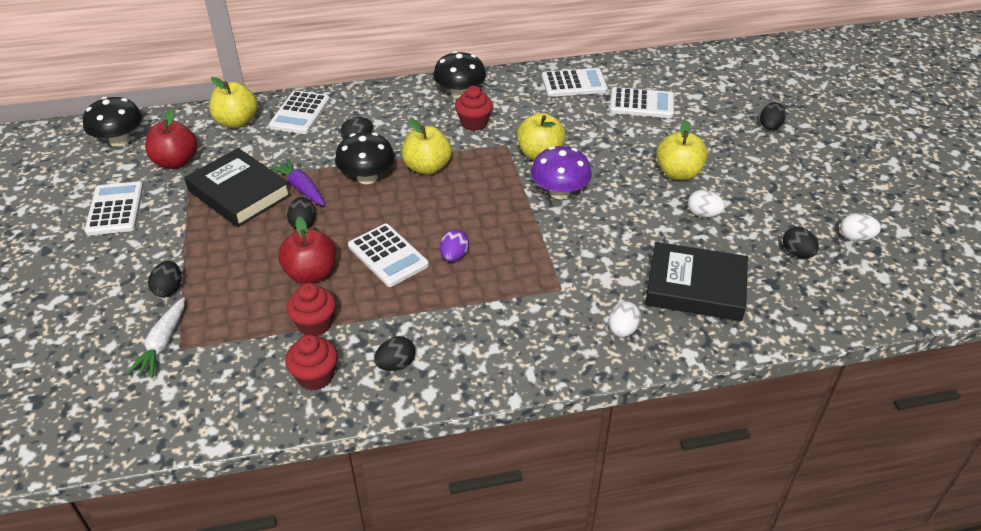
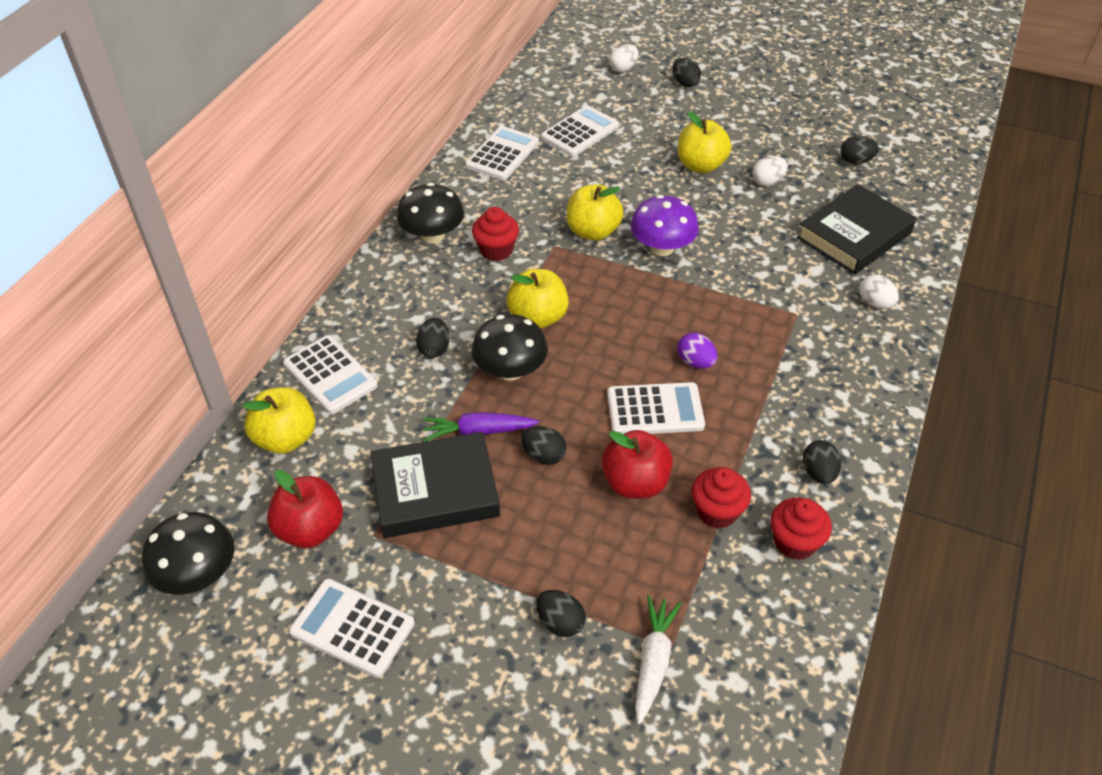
camera: 55 degrees left, 5 degrees up
(162, 344) = (653, 661): white carrot -> white carrot turned 120 degrees counterclockwise
(855, 238) = (861, 123): white egg -> white egg (623, 69)

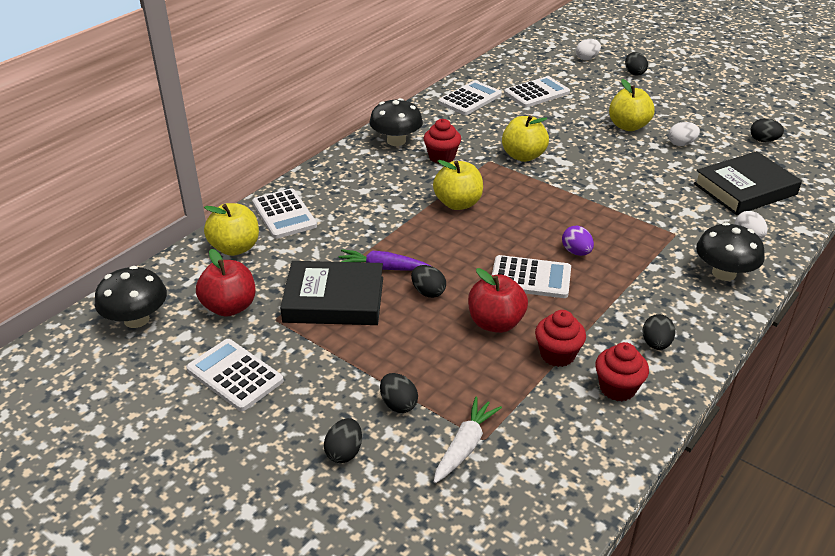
camera: 15 degrees right, 10 degrees down
(434, 349) = (369, 210): black egg -> black egg (344, 452)
(510, 370) = (423, 233): black mushroom -> black mushroom (724, 273)
(662, 247) = (576, 174): purple mushroom -> none

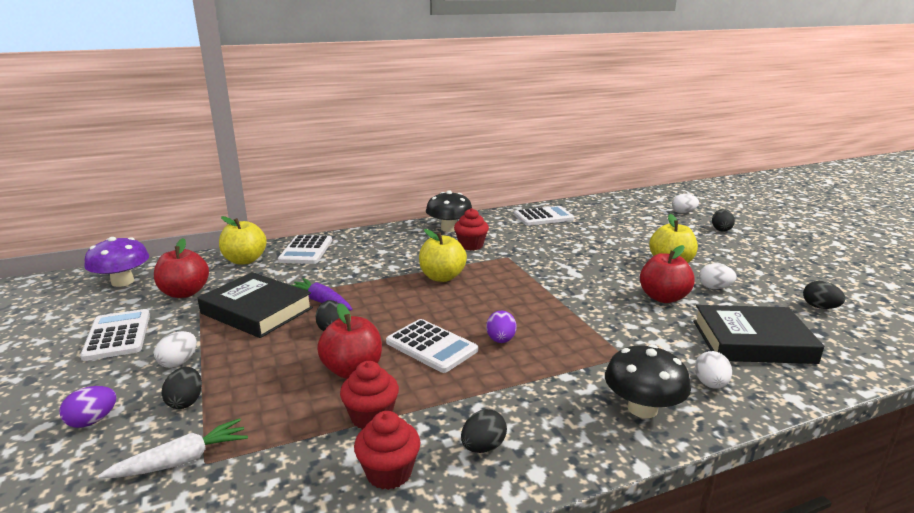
camera: 30 degrees right, 15 degrees down
(136, 319) = (122, 282): black mushroom -> purple mushroom
(338, 375) = (179, 362): none -> white egg
(344, 452) = (92, 421): black egg -> purple egg
(523, 156) = (541, 260): yellow apple -> none
(536, 93) = (607, 224): white calculator -> none
(654, 167) = (663, 298): none -> red apple

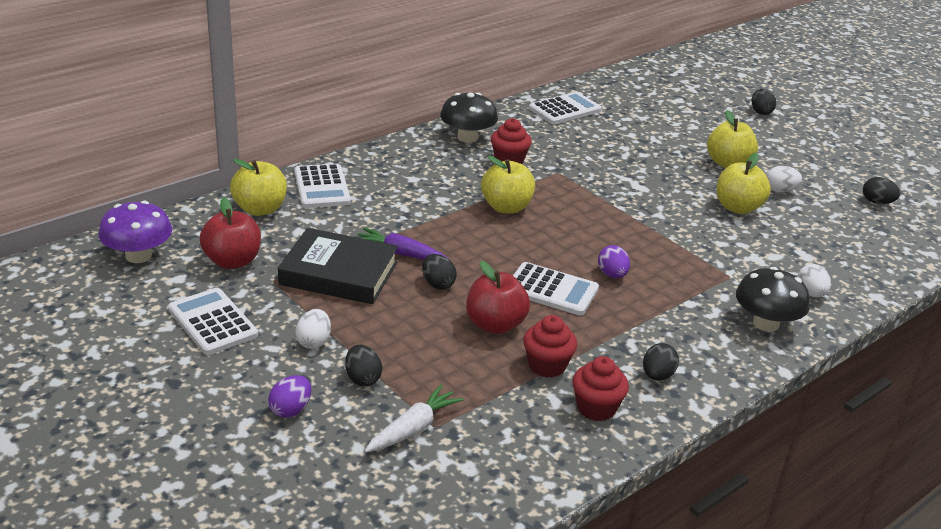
camera: 20 degrees left, 10 degrees up
(663, 298) = (738, 208): red apple -> yellow apple
(683, 212) = (713, 89): white egg -> none
(752, 341) = (831, 246): black book -> none

